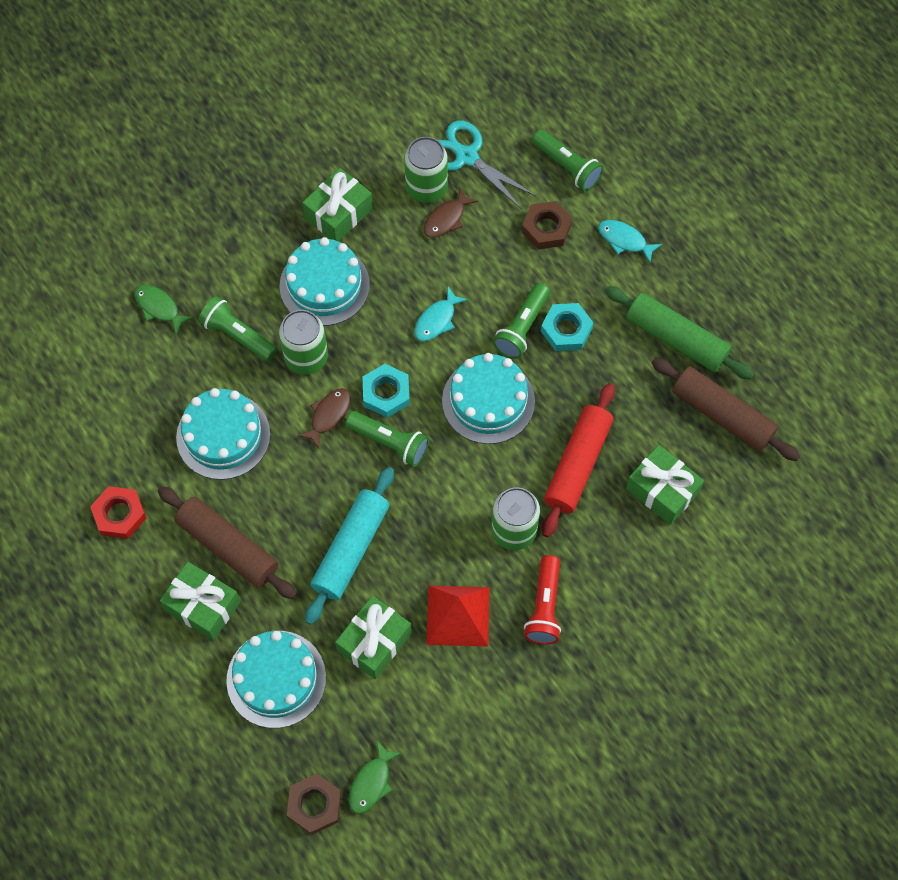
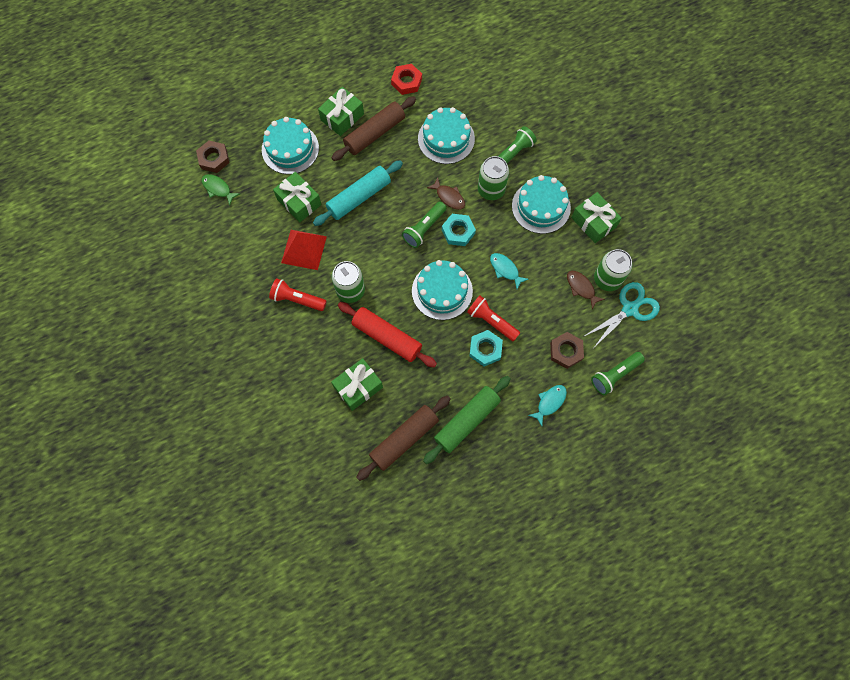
camera: 100 degrees right, 5 degrees up
(159, 307) = (538, 113): green fish -> none
(351, 549) = (359, 197): turquoise rolling pin -> turquoise rolling pin turned 75 degrees counterclockwise
(522, 328) = (491, 321): green flashlight -> red flashlight

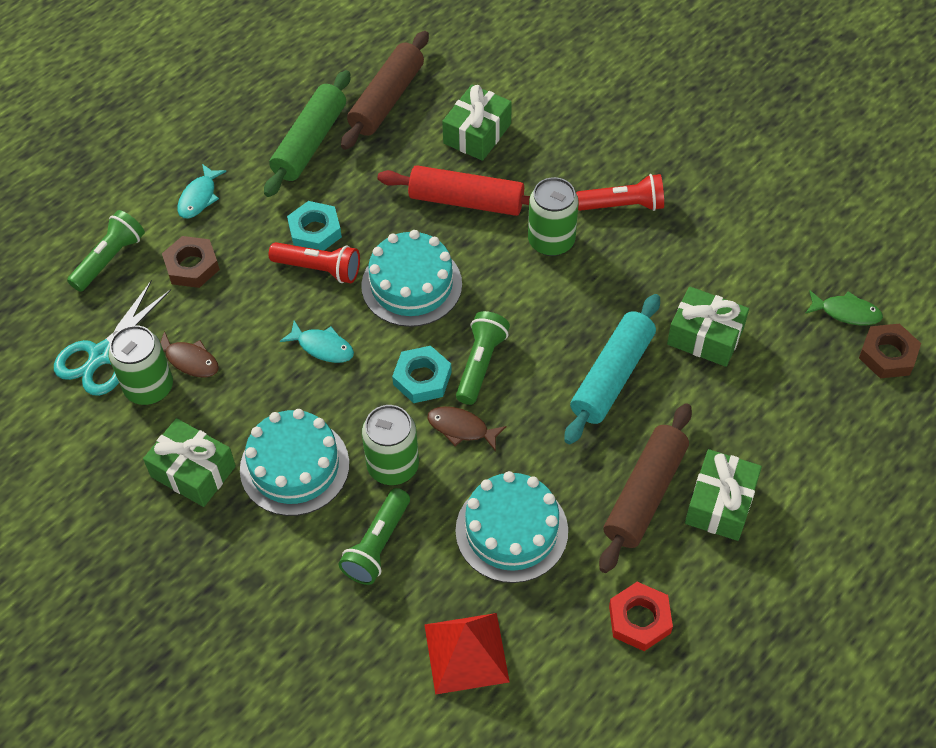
camera: 160 degrees right, 15 degrees down
(290, 149) = (775, 415): turquoise cake -> none
(304, 249) = (654, 272): red pyramid -> red pyramid (466, 653)

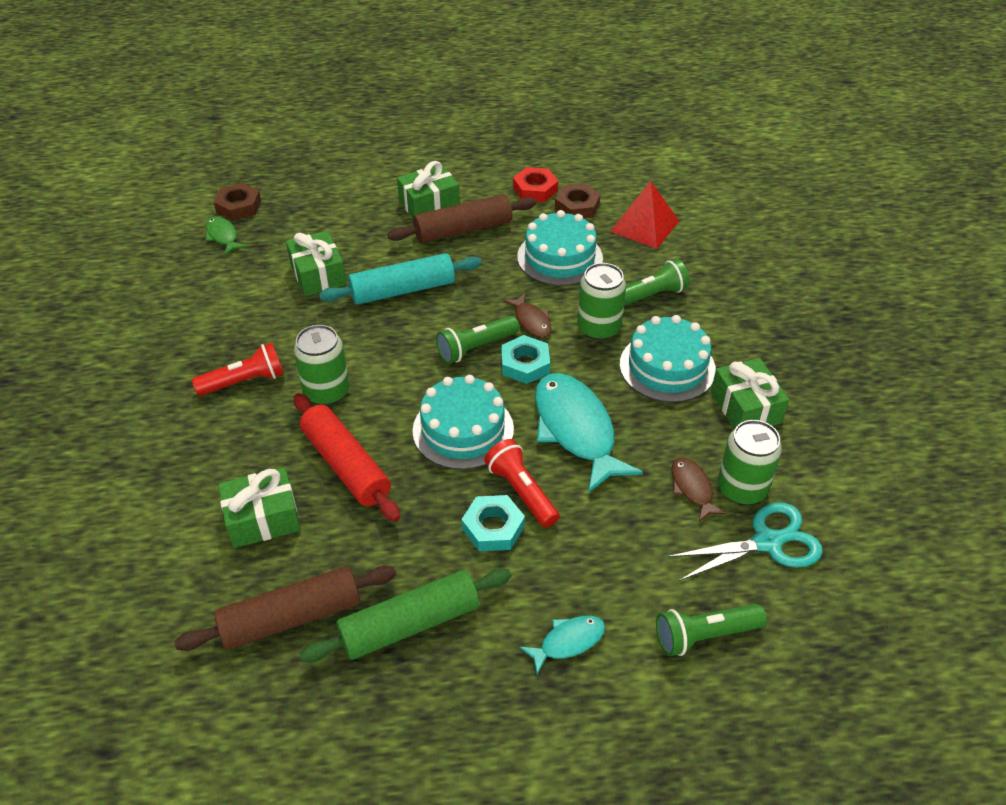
camera: 140 degrees left, 10 degrees down
(192, 266) = (629, 571): brown nut -> brown nut (577, 206)
(322, 347) = (576, 430): turquoise fish -> turquoise fish, size x2.05
(623, 205) = (244, 381): red flashlight -> red flashlight turned 120 degrees clockwise

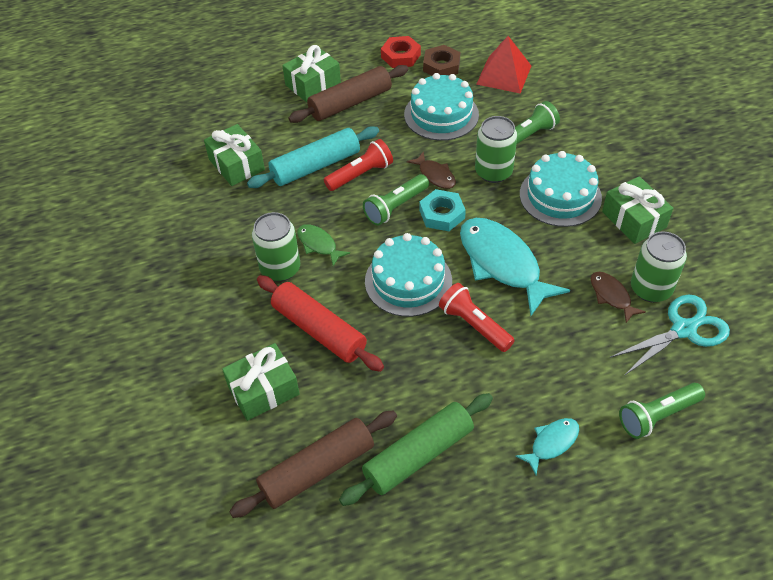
camera: 10 degrees left, 5 degrees up
(223, 236) = (138, 143): green fish -> green fish (319, 244)
(238, 206) = (142, 113): brown nut -> none
(244, 381) = (205, 272): red flashlight -> red flashlight (360, 174)
(493, 527) = (460, 360): turquoise nut -> none

